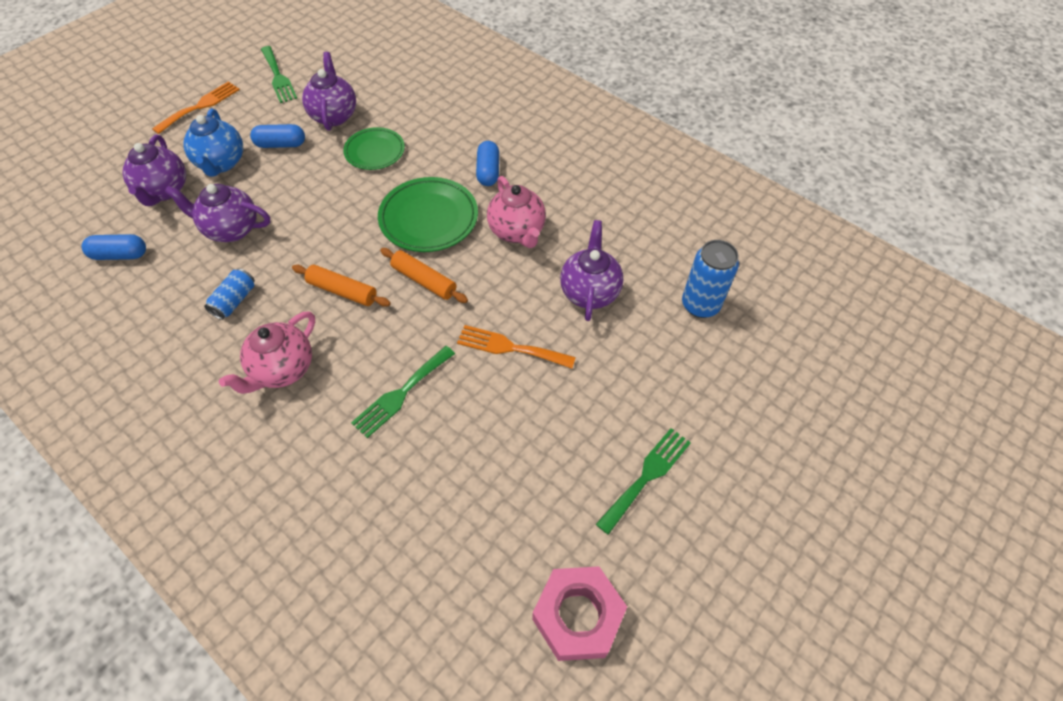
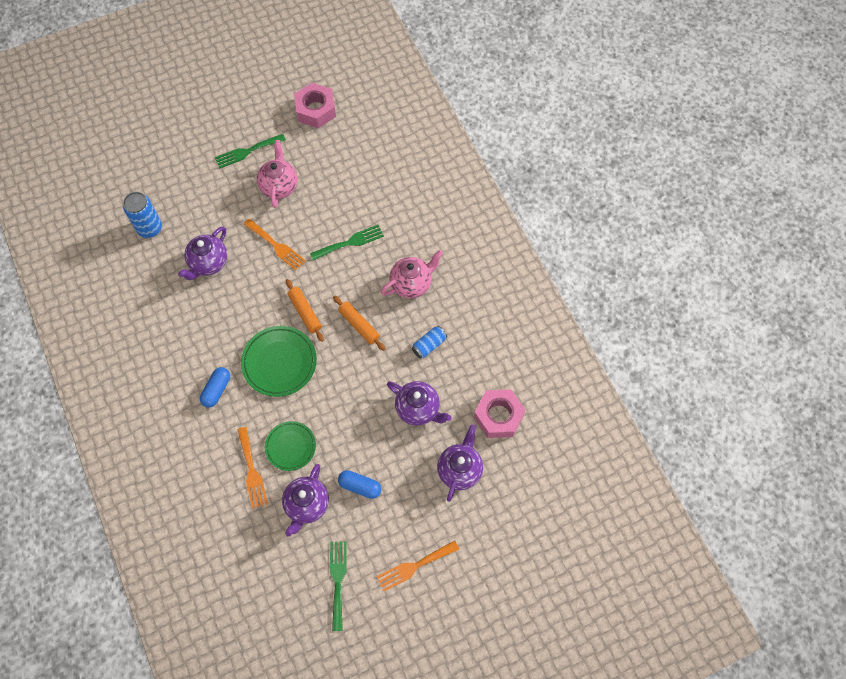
camera: 155 degrees left, 10 degrees up
(120, 255) = (498, 416): blue capsule -> pink nut
(221, 163) = (411, 483): blue teapot -> none
(407, 122) = (252, 471): none -> orange fork
(517, 232) = (226, 327): pink teapot -> pink teapot (279, 186)

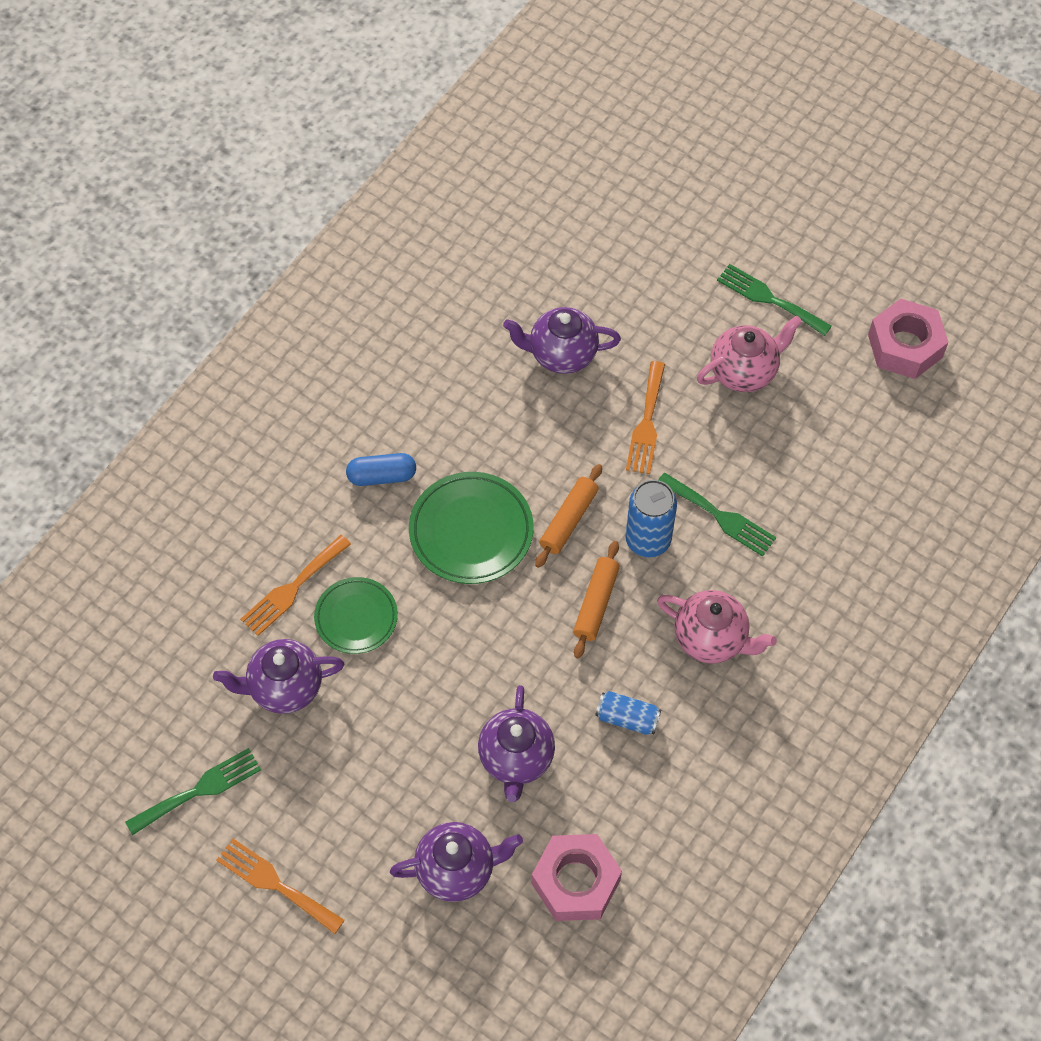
camera: 60 degrees right, 5 degrees down
(150, 228) = (564, 253): blue can -> blue can (648, 540)
(360, 486) = (351, 743): blue capsule -> none

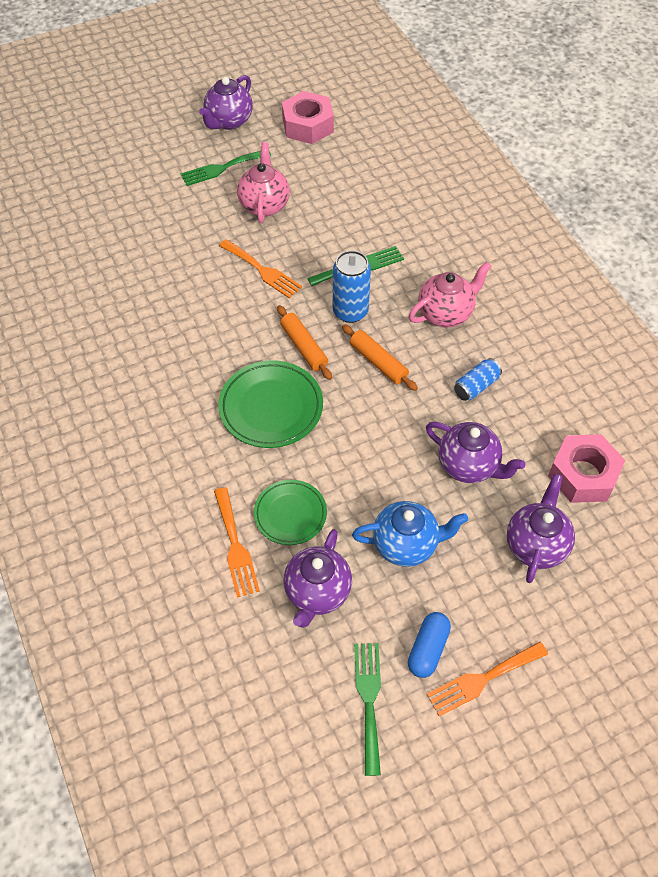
camera: 60 degrees left, 5 degrees down
(382, 476) = (184, 441): blue capsule -> blue capsule (428, 649)
(384, 742) = (406, 544): none -> blue teapot
(561, 354) = (172, 290): purple teapot -> purple teapot (228, 121)

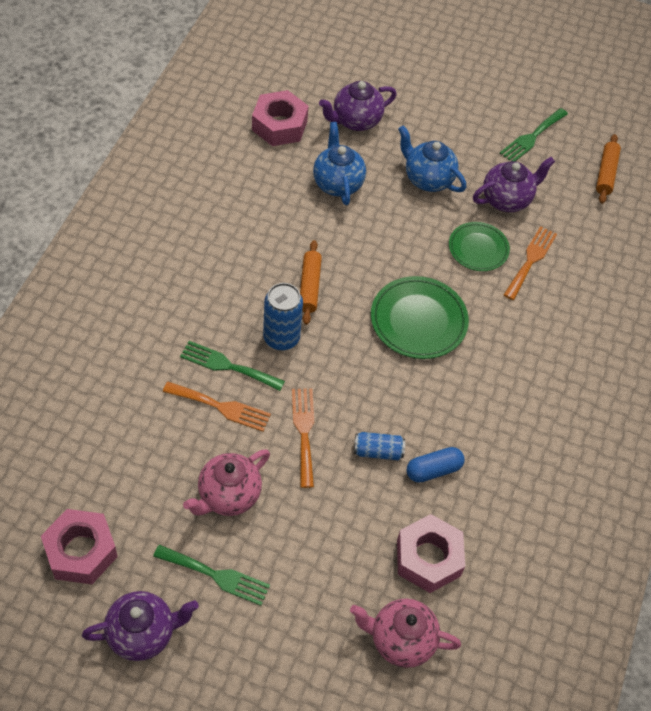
camera: 140 degrees left, 0 degrees up
(104, 267) = (428, 558): none -> pink nut
(304, 347) = (346, 342): orange rolling pin -> orange rolling pin (606, 173)
(428, 649) = (475, 130): blue capsule -> blue capsule (433, 470)
(446, 313) = (218, 276): pink teapot -> pink teapot (401, 640)
(468, 465) = (337, 183): purple teapot -> blue teapot
(476, 386) = (268, 217): blue can -> blue can (378, 451)
(482, 679) = (462, 99): orange fork -> orange fork (221, 407)

